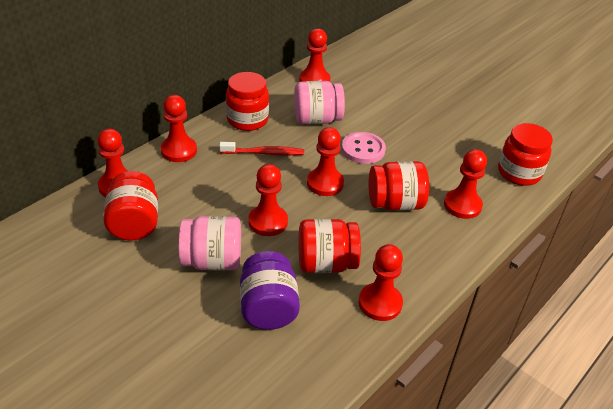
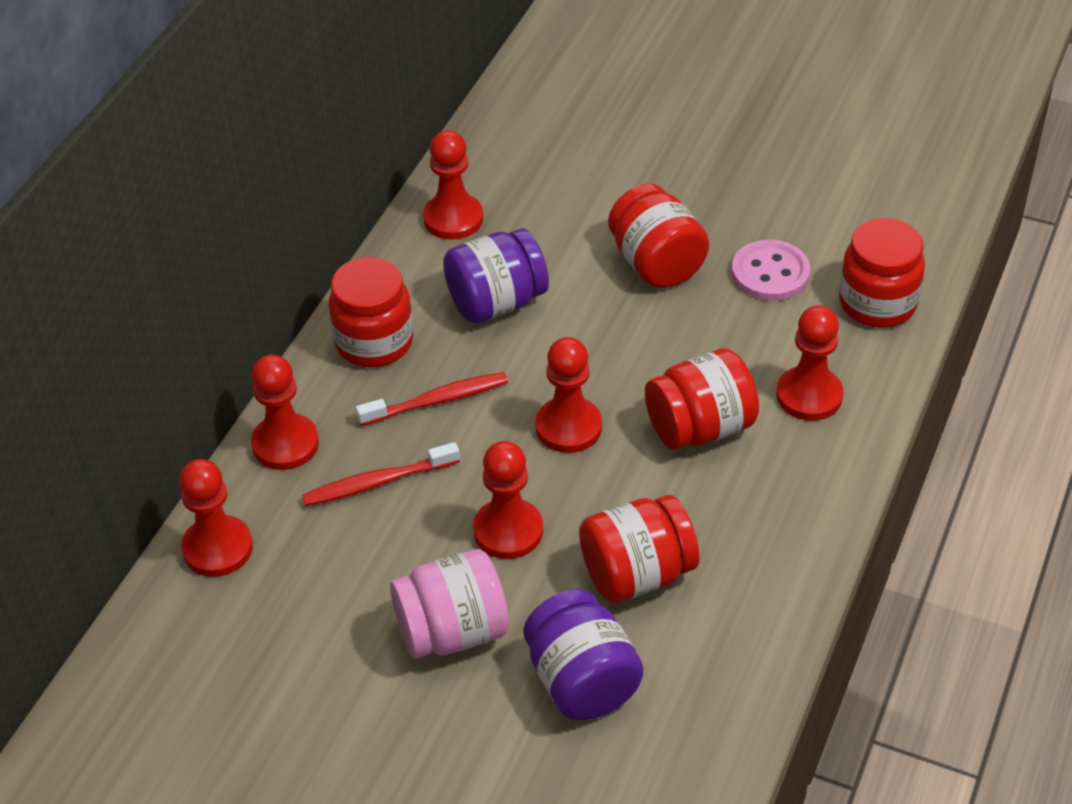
camera: 15 degrees left, 5 degrees up
(134, 224) = (287, 609): red jar -> red jar (656, 264)
(214, 180) = (377, 482): none -> red toothbrush
(317, 119) = (496, 302): pink jar -> purple jar
(363, 149) = (603, 339): pink button -> pink button (770, 273)
(380, 303) = (749, 613): red pawn -> none

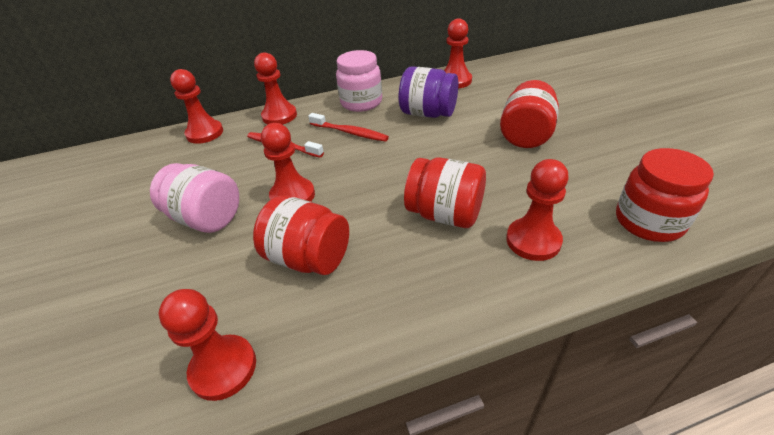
camera: 50 degrees right, 5 degrees down
(374, 342) = (361, 102): red jar -> pink jar
(568, 427) = (383, 173): red pawn -> red pawn (223, 368)
(582, 681) = (205, 287): purple jar -> none
(770, 273) = (588, 170): pink button -> none

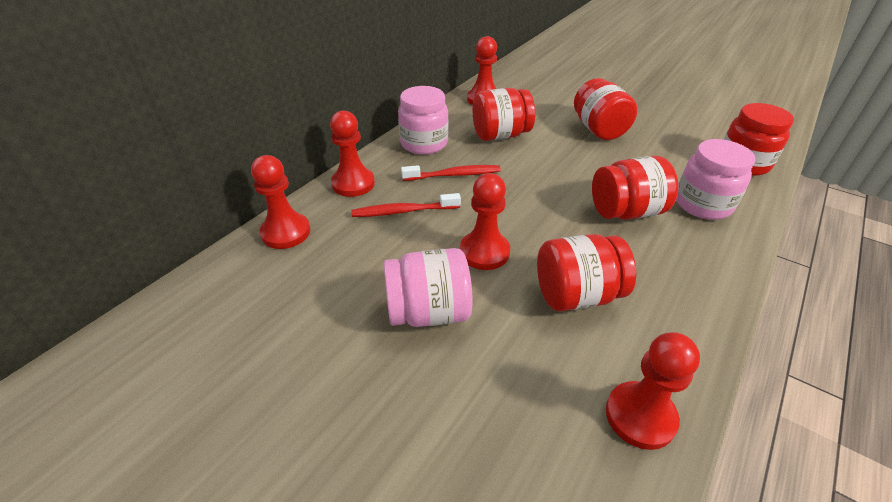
camera: 40 degrees left, 0 degrees up
(428, 113) = (500, 135): purple jar -> red jar
(533, 240) = (702, 204): red pawn -> pink jar

